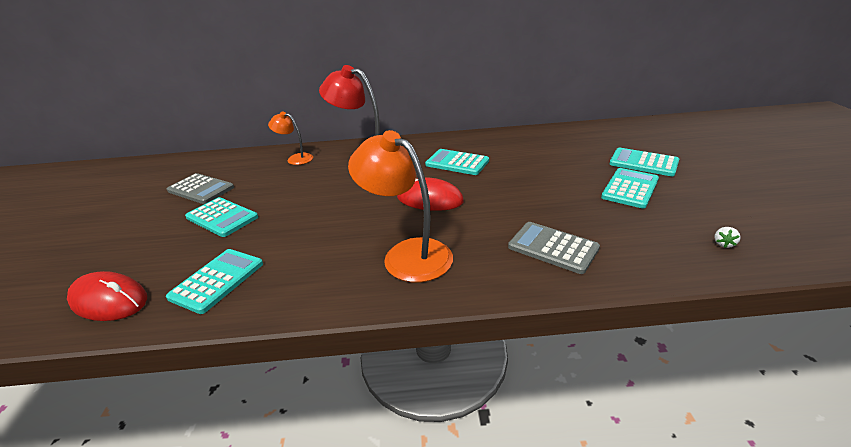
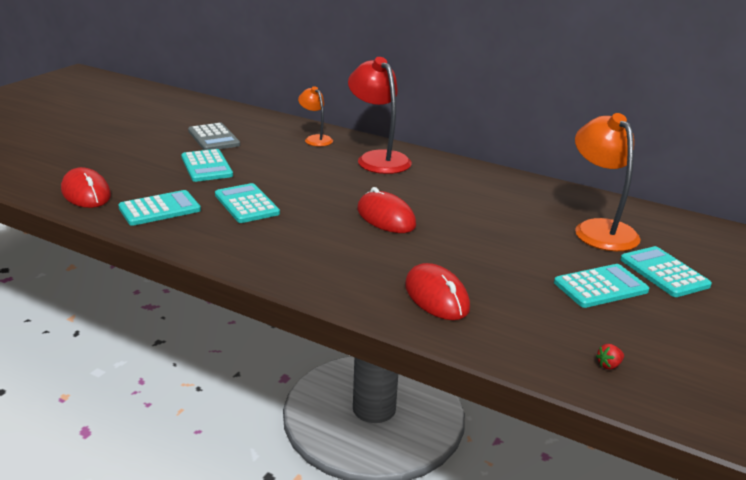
camera: 30 degrees right, 5 degrees down
(407, 254) = (310, 249): orange lamp -> orange lamp (599, 229)
(457, 163) = (458, 197): turquoise calculator -> turquoise calculator (246, 204)
(553, 248) = (436, 296): grey calculator -> red mouse
(723, 244) = (609, 365): white strawberry -> red strawberry

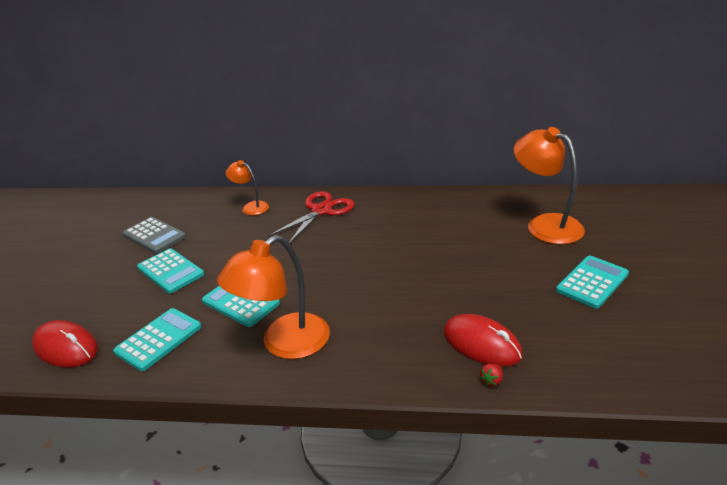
camera: 20 degrees left, 5 degrees up
(258, 242) = (284, 344): none -> orange lamp
(378, 158) = (321, 211): red lamp -> red scissors
(386, 217) = (375, 272): red mouse -> none
(609, 365) = (662, 361): red strawberry -> red strawberry (491, 380)
(664, 272) = (622, 250): turquoise calculator -> none

